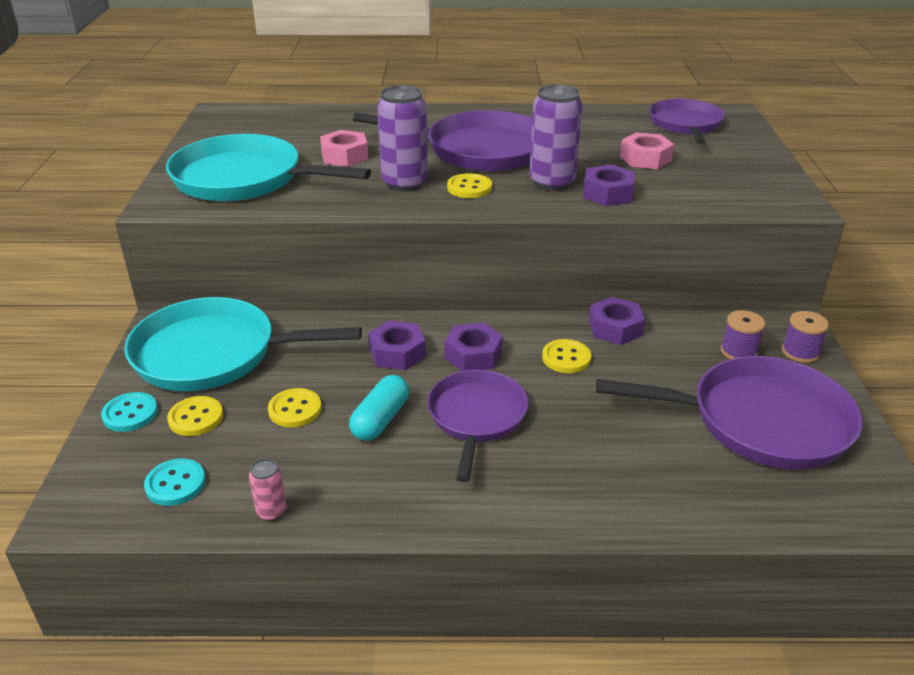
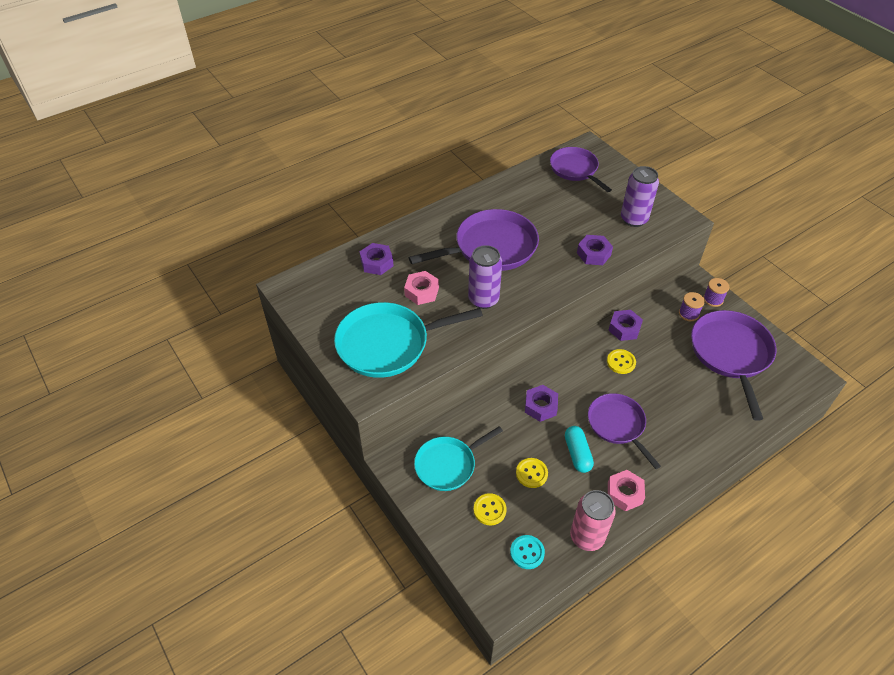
camera: 35 degrees left, 15 degrees up
(130, 414) = (453, 529): turquoise button -> none
(212, 354) = (448, 465): turquoise pan -> turquoise pan, size x0.65
(271, 512) = (587, 537): pink can -> pink can, size x2.07
(469, 188) = (521, 285): yellow button -> none
(473, 355) = (577, 386): purple nut -> purple nut (376, 263)
(552, 182) = (558, 258): purple can -> purple can (634, 219)
(645, 159) = (583, 213): pink nut -> pink nut (624, 493)
(761, 421) = (731, 354): purple pan -> purple pan turned 60 degrees counterclockwise

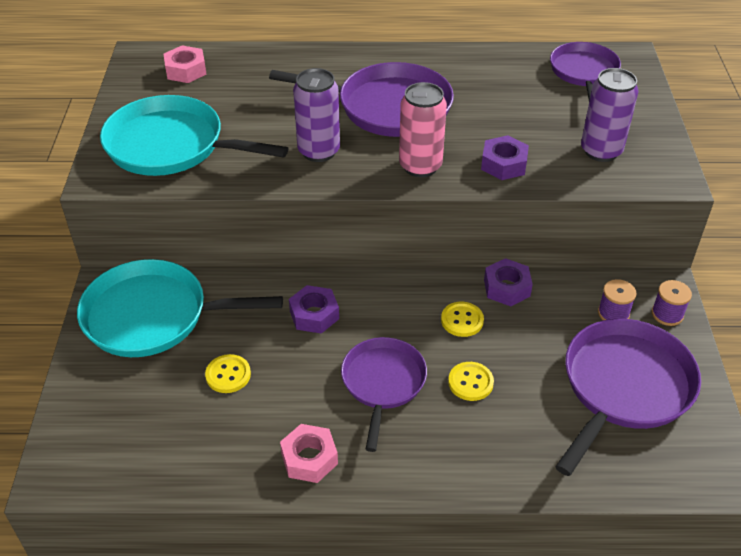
camera: 35 degrees right, 5 degrees down
(376, 263) = (249, 71): purple nut -> none
(421, 292) = (262, 115): pink nut -> pink nut (186, 70)
(448, 465) = (152, 316): turquoise pan -> turquoise pan, size x1.53
(489, 510) = (144, 383): yellow button -> yellow button (470, 382)
(527, 552) = (134, 449): turquoise button -> none
(577, 454) = (301, 385): turquoise capsule -> none
(587, 537) = (215, 475): pink can -> pink can (420, 166)

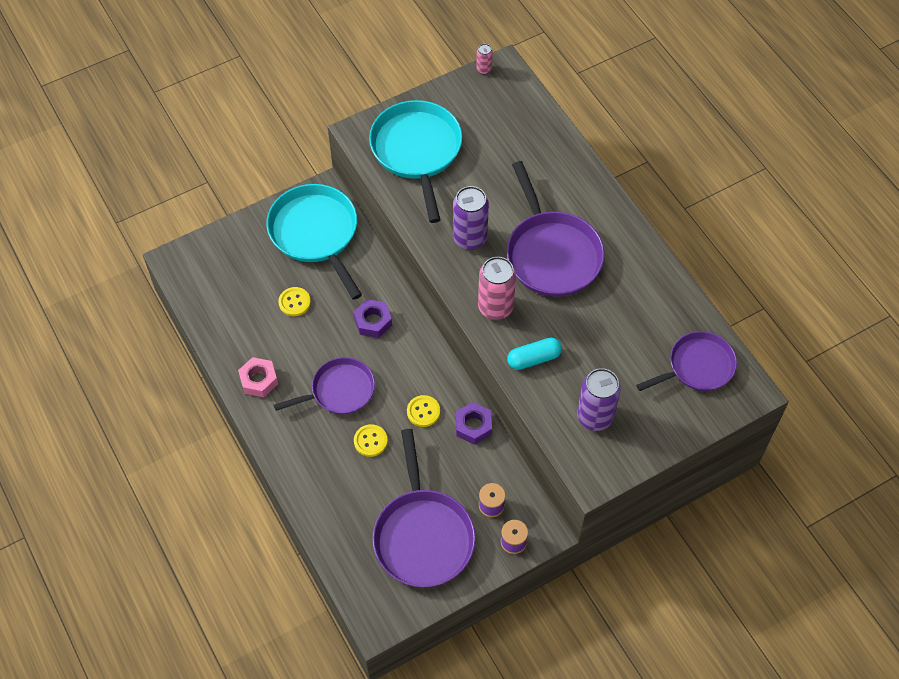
camera: 60 degrees right, 15 degrees up
(125, 67) = (484, 69): none -> pink can
(186, 70) = (505, 107): pink nut -> none
(503, 164) = (534, 358): purple nut -> turquoise capsule
(624, 387) = (423, 536): purple pan -> purple pan turned 75 degrees clockwise

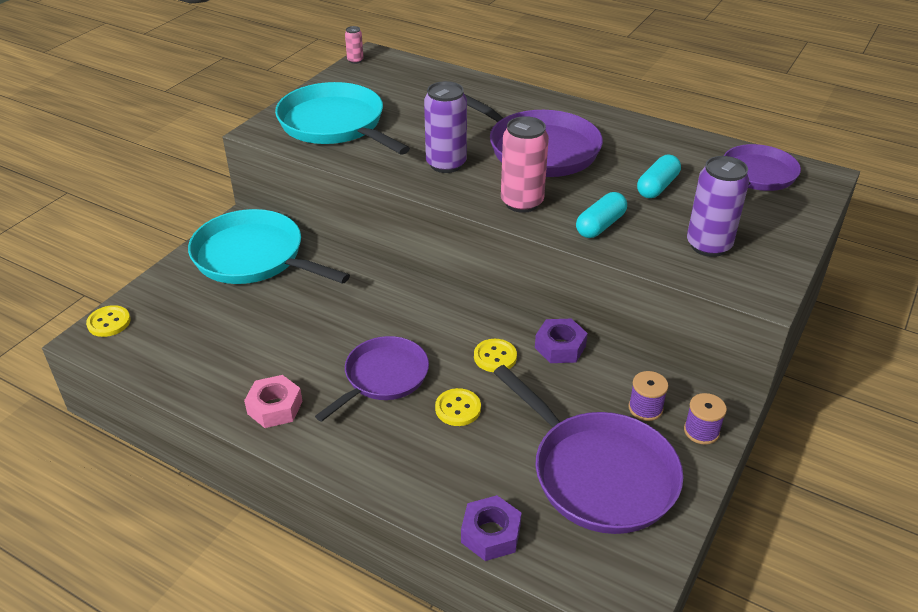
camera: 30 degrees left, 20 degrees down
(294, 302) = (269, 320): yellow button -> yellow button (109, 322)
(373, 322) = (374, 303): purple nut -> purple nut (491, 534)
(609, 340) = (657, 187): none -> turquoise capsule

